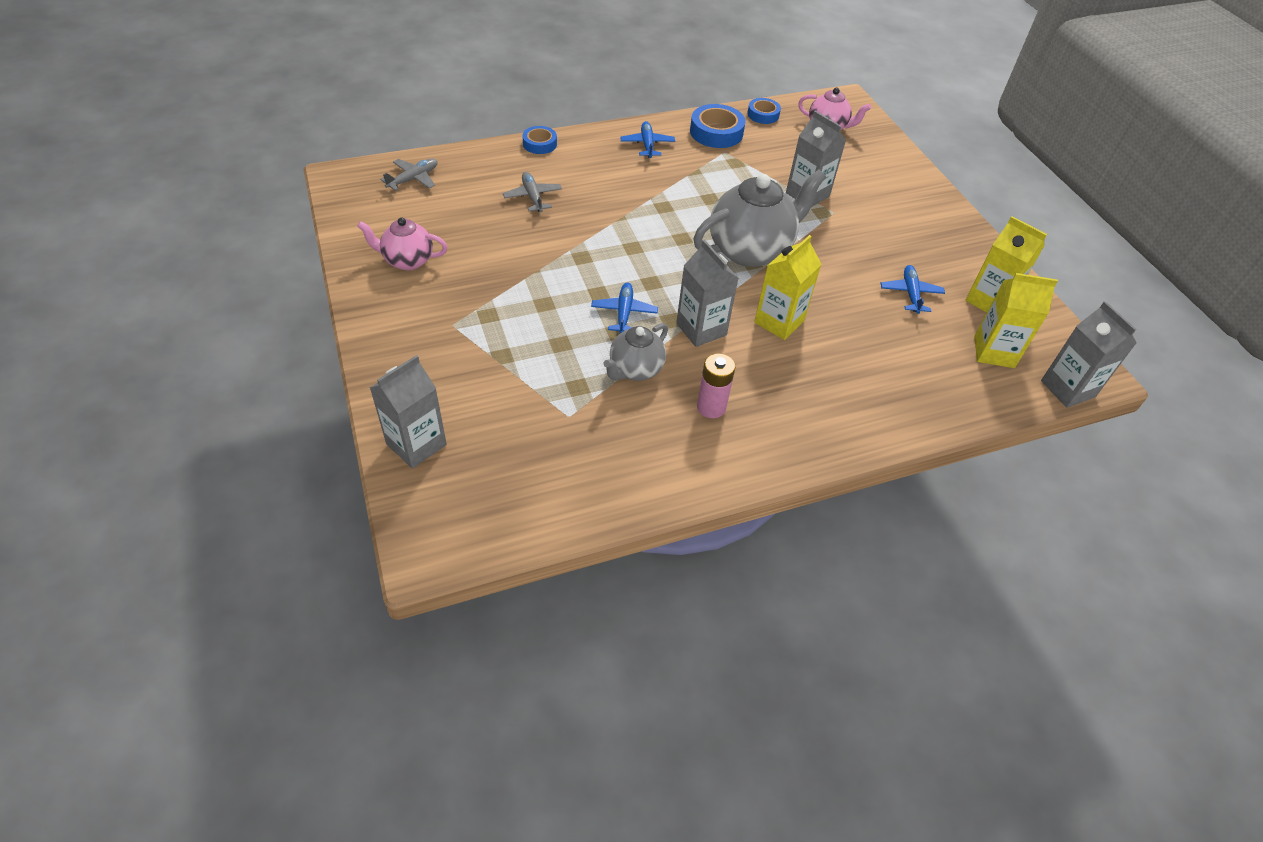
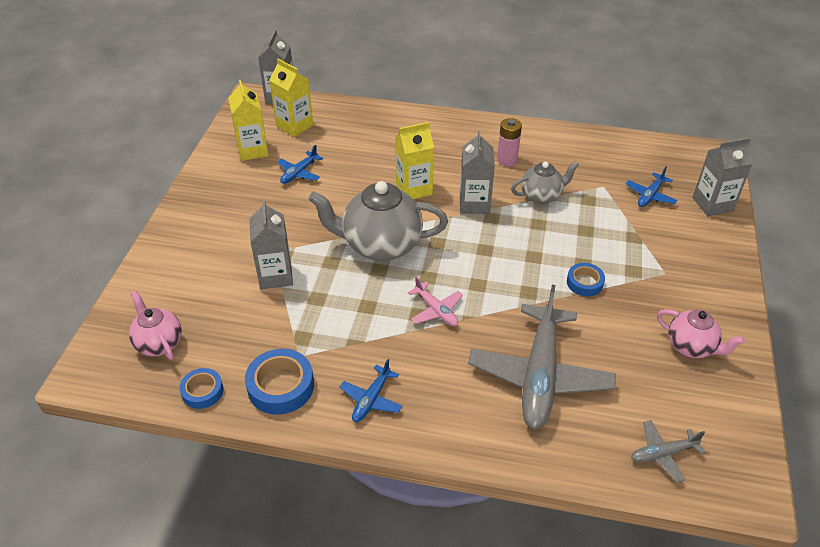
camera: 145 degrees left, 5 degrees down
(532, 197) = (539, 375): grey plane -> grey plane, size x2.20
(539, 144) = (492, 452): blue tape -> blue tape (584, 283)
(624, 313) = (523, 234): blue plane -> blue plane (650, 195)
(651, 214) = (436, 310): none -> pink plane

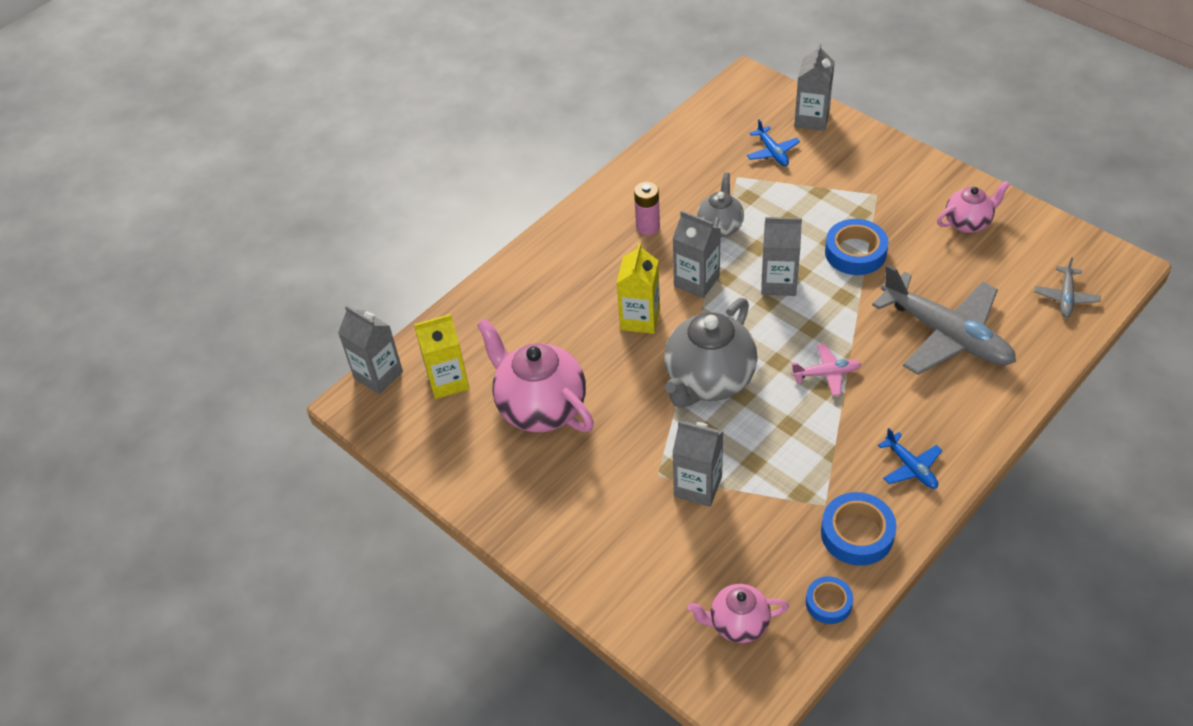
camera: 55 degrees left, 5 degrees up
(252, 150) = (464, 437): yellow carton -> none
(299, 173) = (540, 407): blue plane -> pink teapot
(511, 248) = (778, 282): none -> grey carton
(584, 283) = (855, 252): blue tape -> blue tape, size x1.63

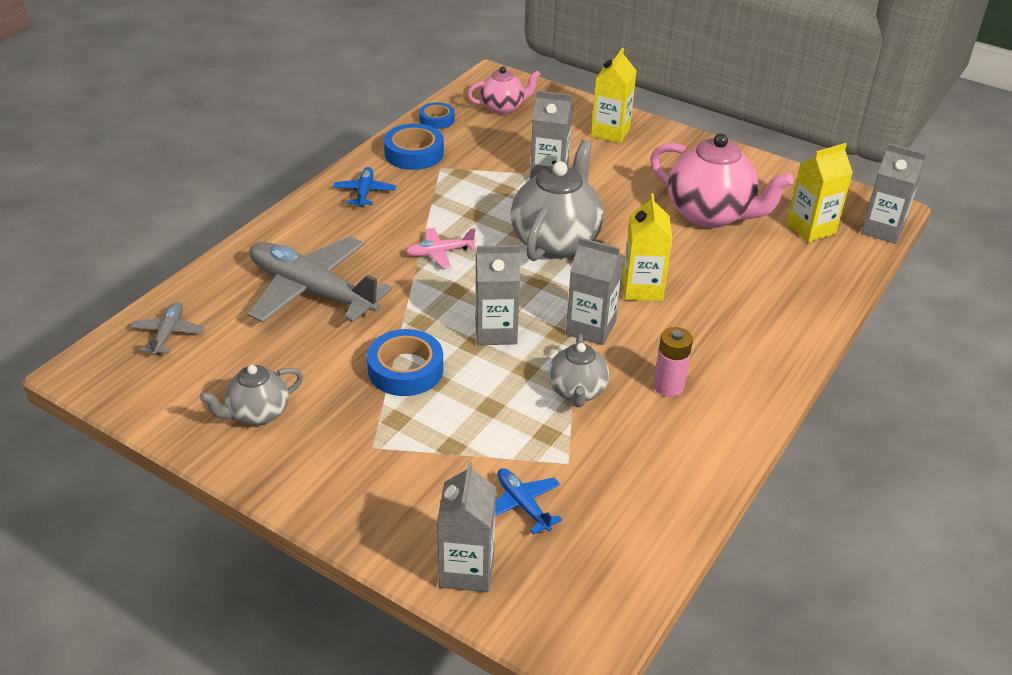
camera: 165 degrees right, 10 degrees down
(607, 558) = (610, 132): none -> yellow carton
(911, 467) = (364, 192): blue plane -> blue plane turned 45 degrees clockwise
(968, 223) = (257, 414): pink teapot -> grey teapot

